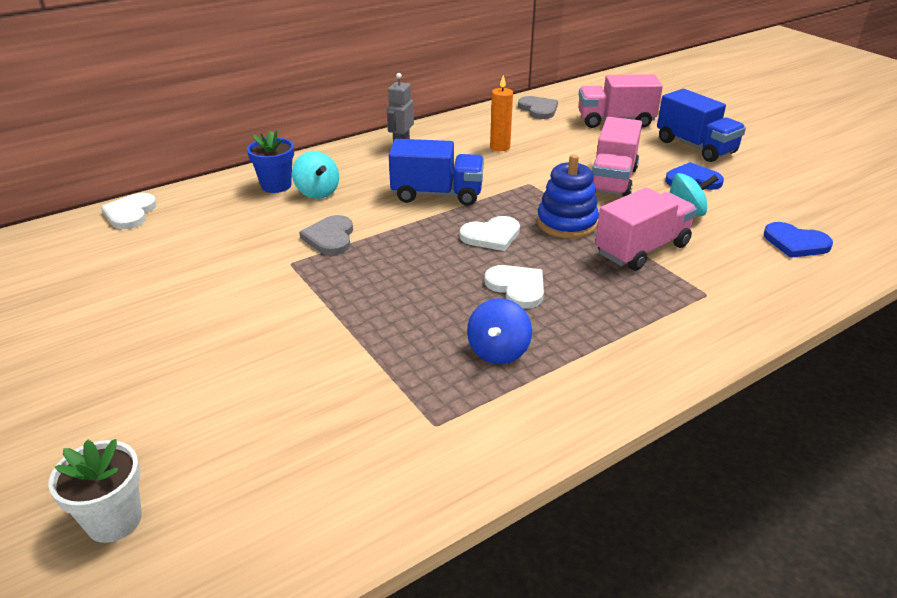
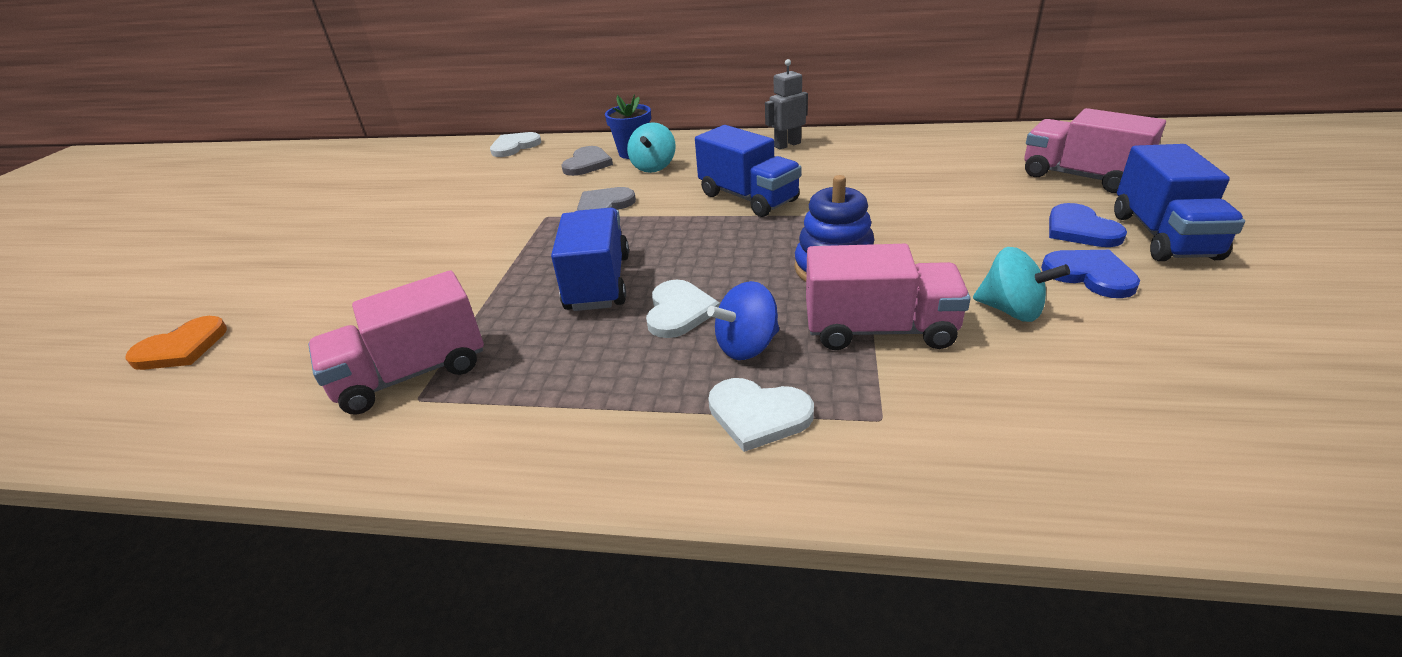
camera: 45 degrees right, 0 degrees up
(114, 520) = (181, 348): white flower pot -> orange heart
(428, 293) = (598, 282): none -> blue truck
(491, 236) = (736, 252): white heart -> white heart (758, 415)
(498, 351) = (565, 363): blue spinning top -> blue spinning top (747, 346)
(500, 147) = (884, 170): orange candle -> none
(538, 109) = (993, 143): grey heart -> grey heart (587, 164)
(612, 180) = (966, 241): pink truck -> pink truck (412, 374)
(795, 243) = (1142, 418): blue heart -> blue heart (1080, 229)

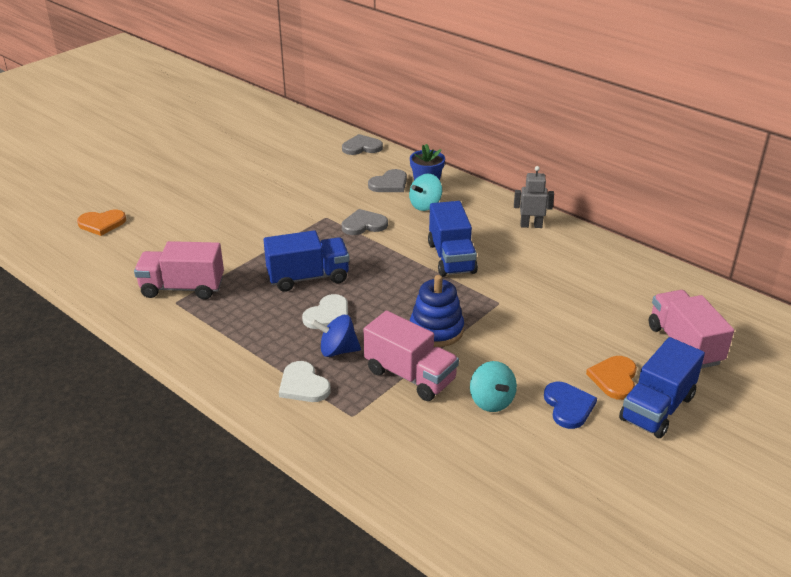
camera: 30 degrees right, 0 degrees up
(514, 146) = (361, 147): white heart -> grey heart
(598, 282) = (308, 277): blue truck -> blue truck turned 45 degrees clockwise
(1080, 229) = (614, 378): blue heart -> orange heart

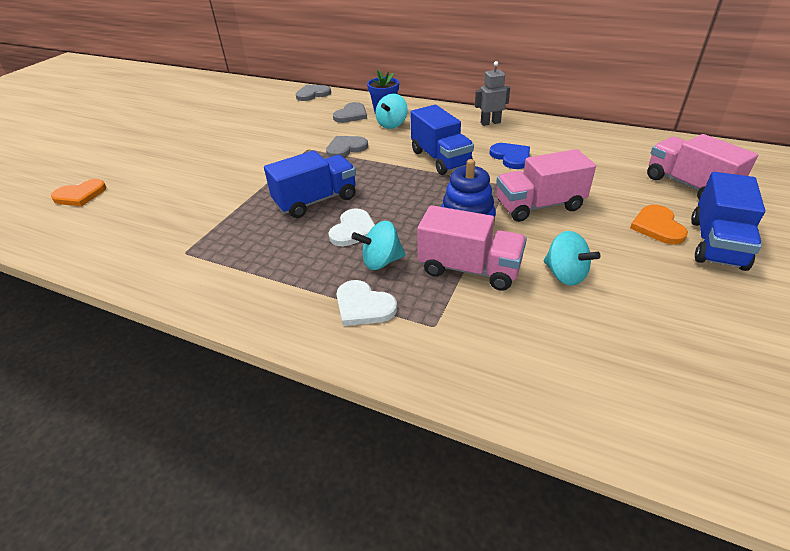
camera: 15 degrees left, 5 degrees up
(182, 288) = (188, 237): pink truck -> pink truck (539, 206)
(337, 350) = (381, 261): blue spinning top -> turquoise spinning top
(568, 406) = (639, 261): blue heart -> blue heart (511, 157)

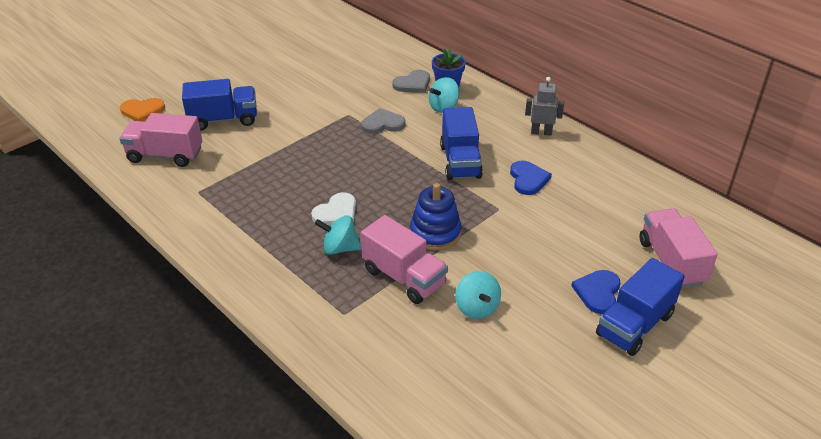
camera: 20 degrees right, 0 degrees up
(312, 94) = (392, 46): grey heart -> none
(316, 201) = (323, 174): blue truck -> blue truck (223, 119)
(363, 306) = (303, 280): white heart -> none
(539, 206) = (510, 239): pink truck -> pink truck (165, 155)
(657, 226) = (598, 292): orange heart -> blue heart

